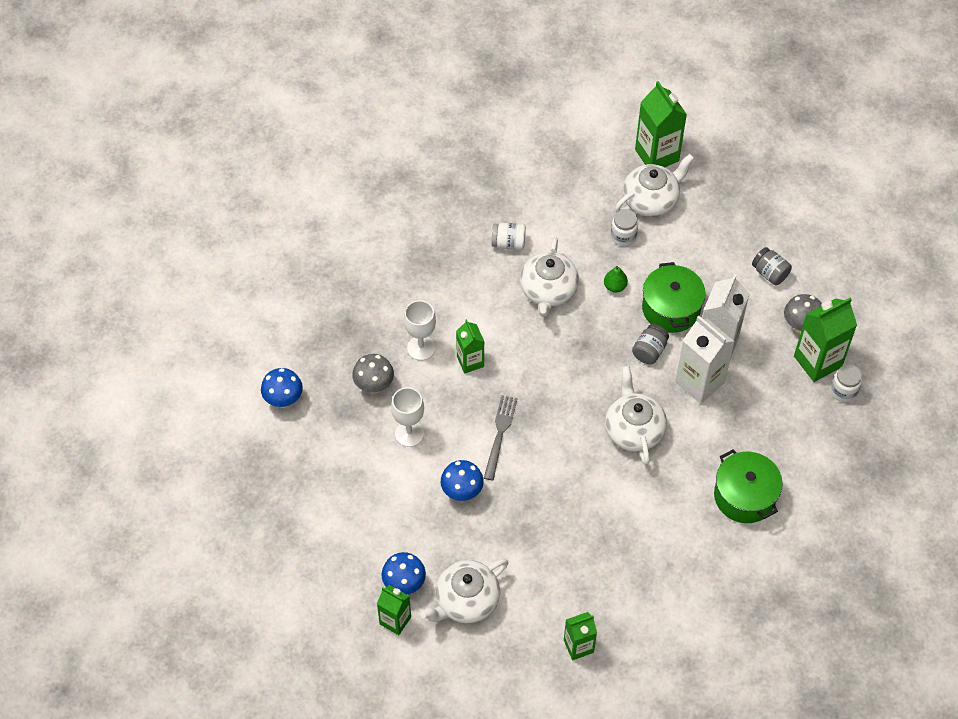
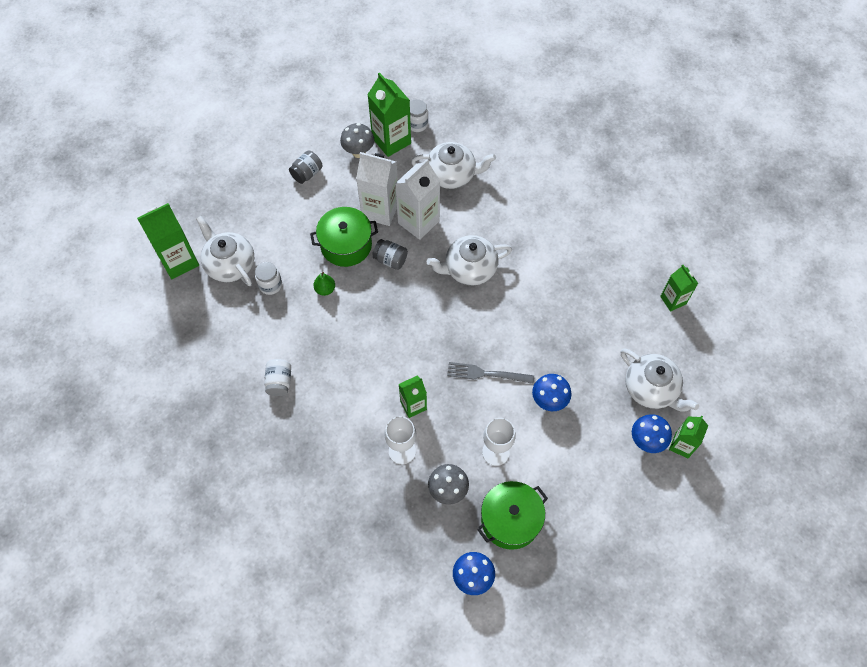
camera: 95 degrees left, 5 degrees up
(548, 291) = (332, 344): white teapot -> white teapot (452, 174)
(744, 496) = (520, 189): green pot -> green pot (510, 520)

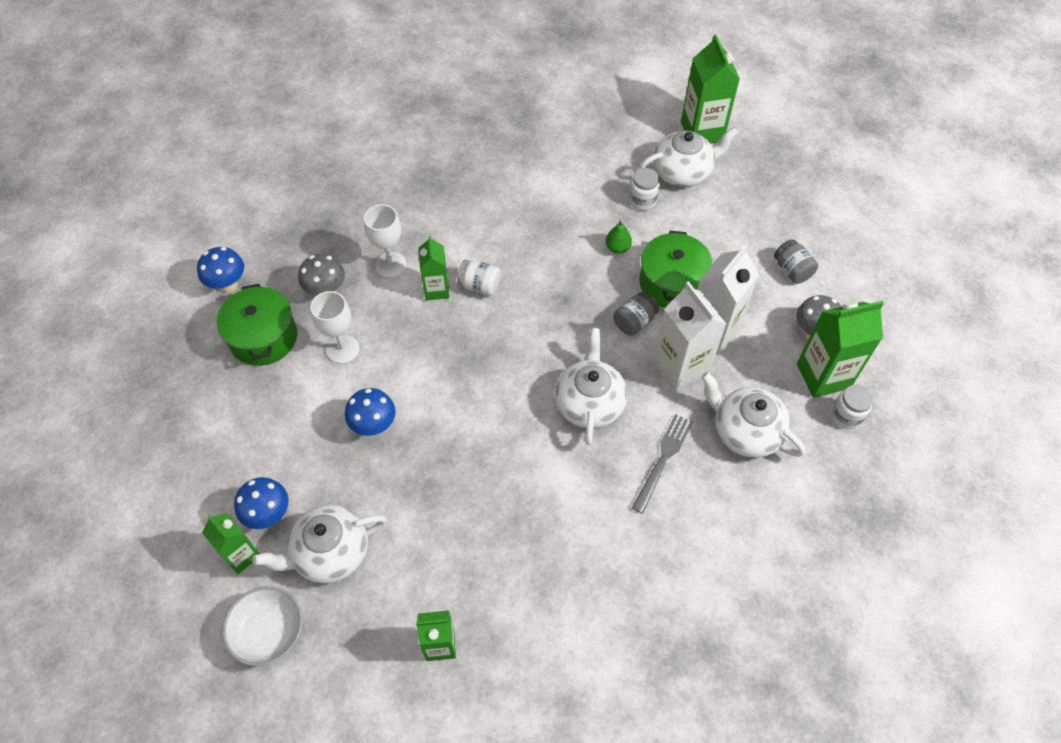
camera: 110 degrees right, 5 degrees down
(279, 382) = (520, 182): white jar -> white jar (480, 286)
(452, 174) = (746, 431): white teapot -> white teapot turned 105 degrees clockwise
(486, 374) = (440, 372): grey fork -> grey fork (663, 459)
(718, 402) = (269, 632): none -> white bowl

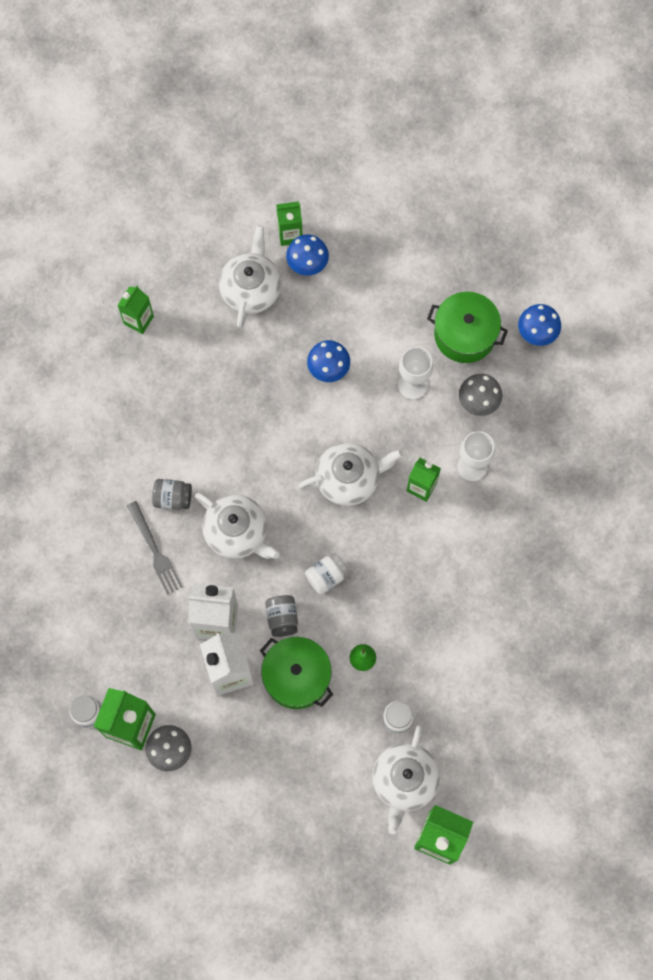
camera: 125 degrees right, 15 degrees up
(269, 632) = (224, 225): white bowl -> none
(480, 286) = (402, 522): white jar -> white jar (326, 576)
(746, 431) = (132, 628): white teapot -> white teapot (349, 479)
(792, 270) = (238, 787): grey jar -> grey jar (173, 498)

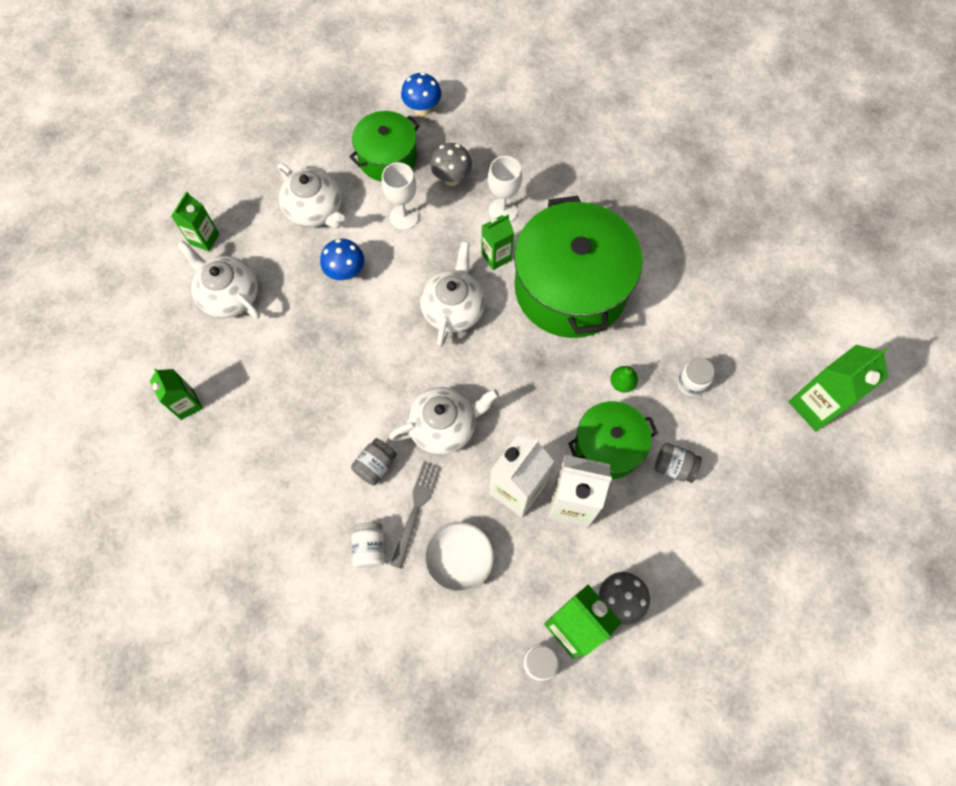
camera: 60 degrees left, 5 degrees down
(133, 608) = (459, 560): none -> white bowl
(155, 551) = (416, 509): grey fork -> grey fork turned 75 degrees counterclockwise
(282, 618) = (546, 430): grey jar -> grey jar (673, 467)
(307, 265) = (242, 240): blue mushroom -> none
(326, 576) = (530, 373): white jar -> white jar (370, 548)
(404, 781) = (750, 407): white teapot -> white teapot (315, 210)
(429, 568) = (570, 288): none -> green pot

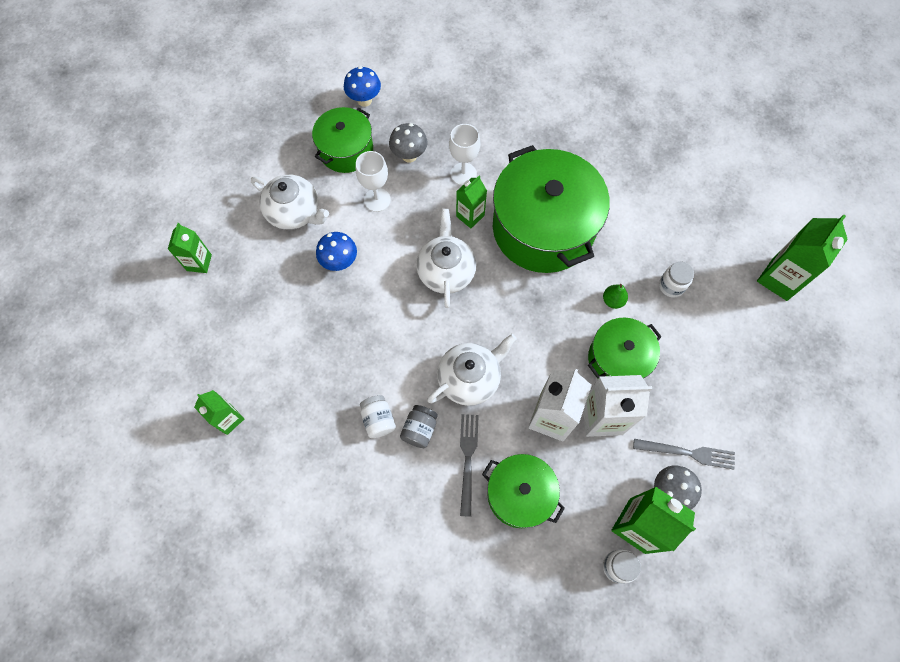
camera: 15 degrees left, 0 degrees up
(229, 295) = (238, 308): white teapot -> none
(370, 548) = (437, 505): white jar -> white jar (378, 420)
(459, 560) = (520, 494): white bowl -> green pot
(653, 565) = (688, 453): none -> grey fork
(673, 467) = (679, 362): grey jar -> none

